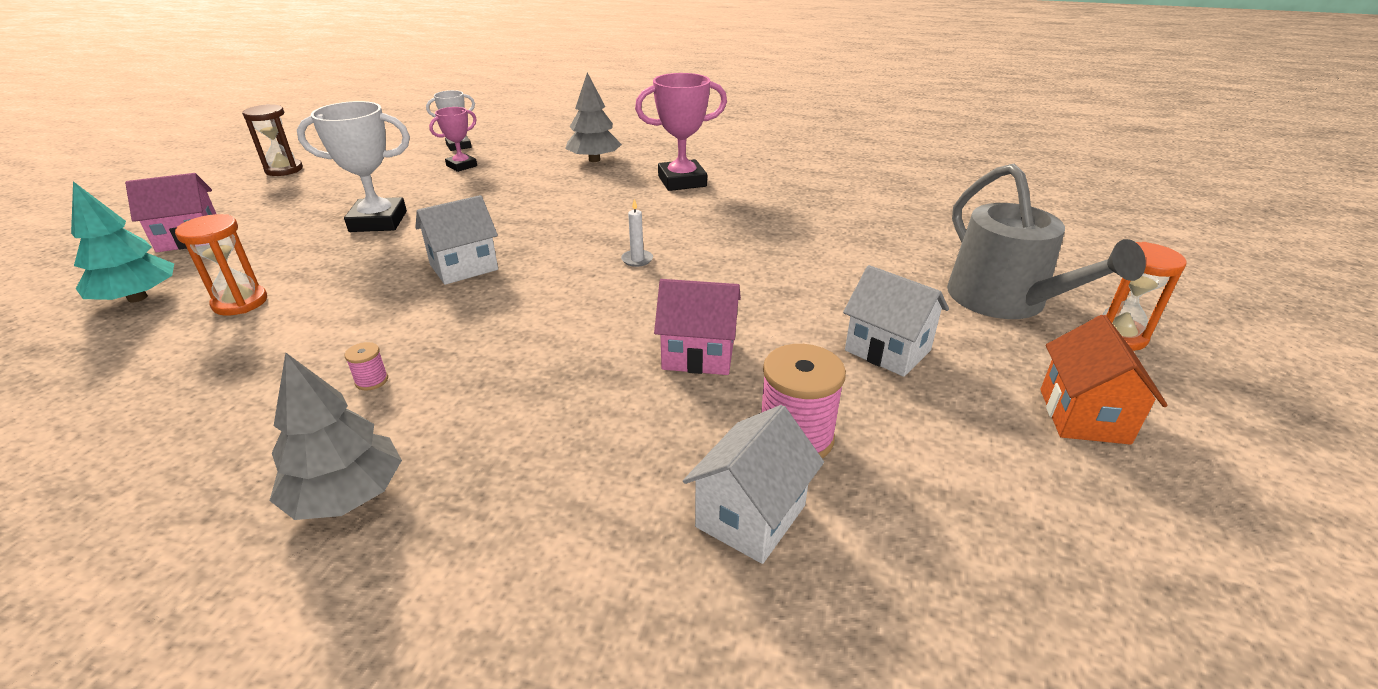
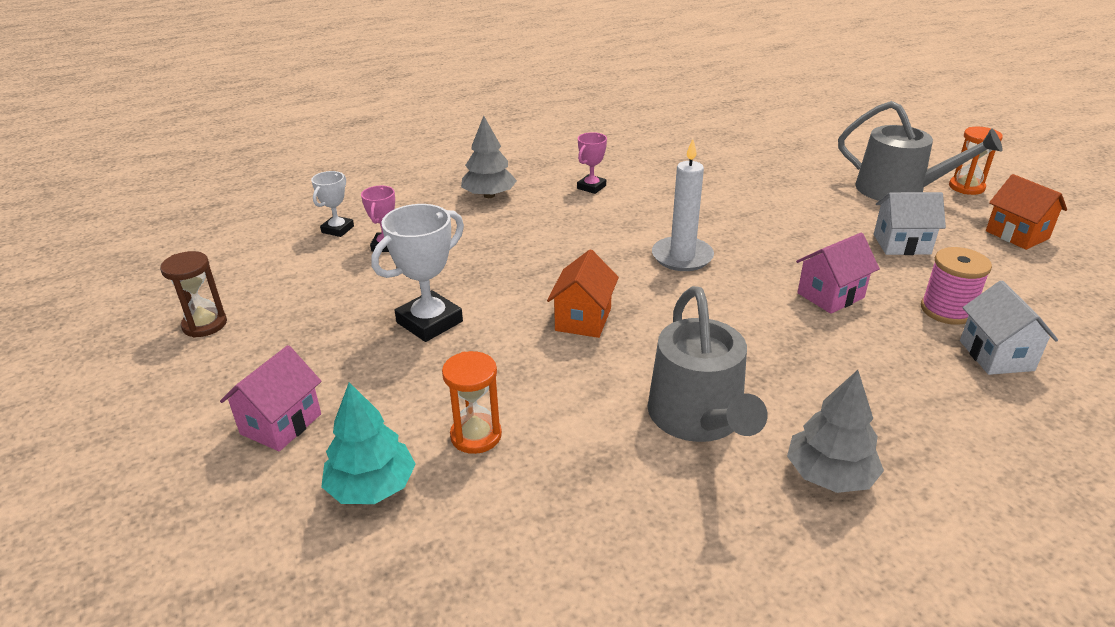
camera: 40 degrees left, 0 degrees up
(371, 381) = (699, 418): pink spool -> grey watering can
(464, 267) = (583, 319): white house -> orange house
(637, 260) = (682, 257): white candle -> white candle, size x2.24
(682, 181) = (591, 187): pink trophy -> pink trophy, size x0.58

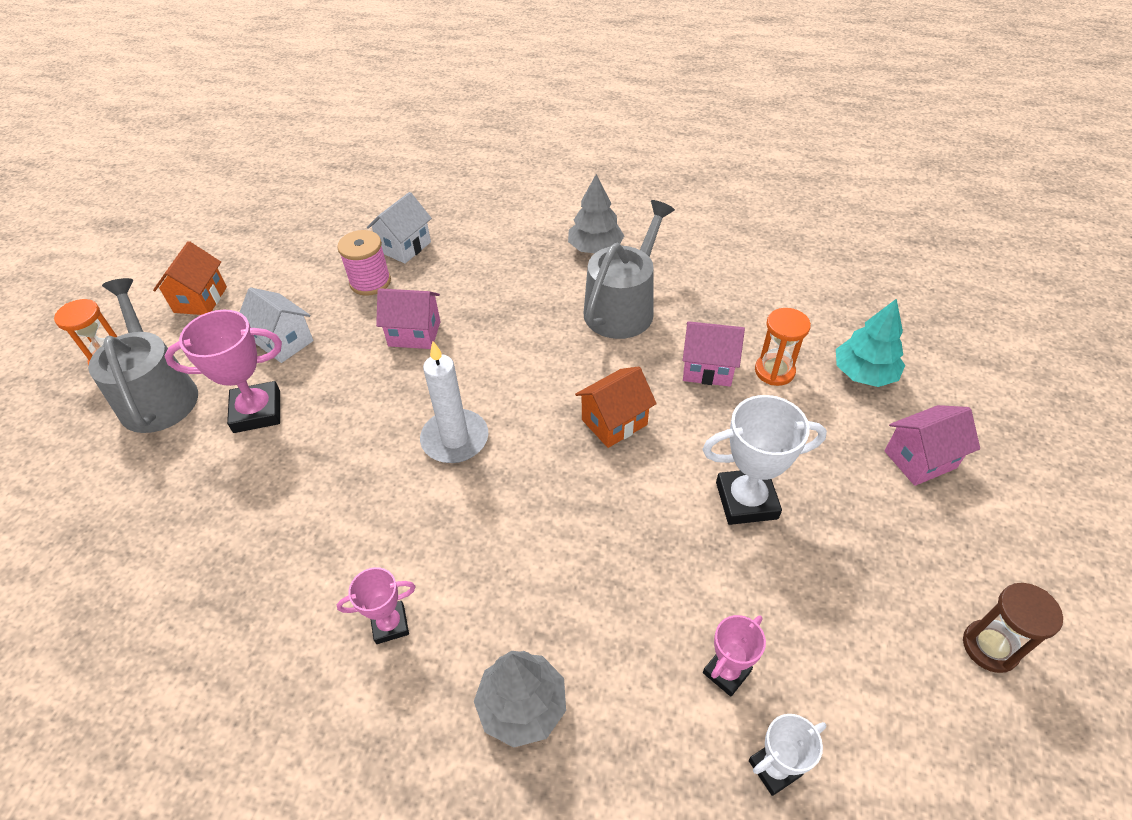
camera: 140 degrees left, 15 degrees up
(547, 402) = (707, 368): none -> pink house
(827, 211) = (257, 411): none -> pink trophy

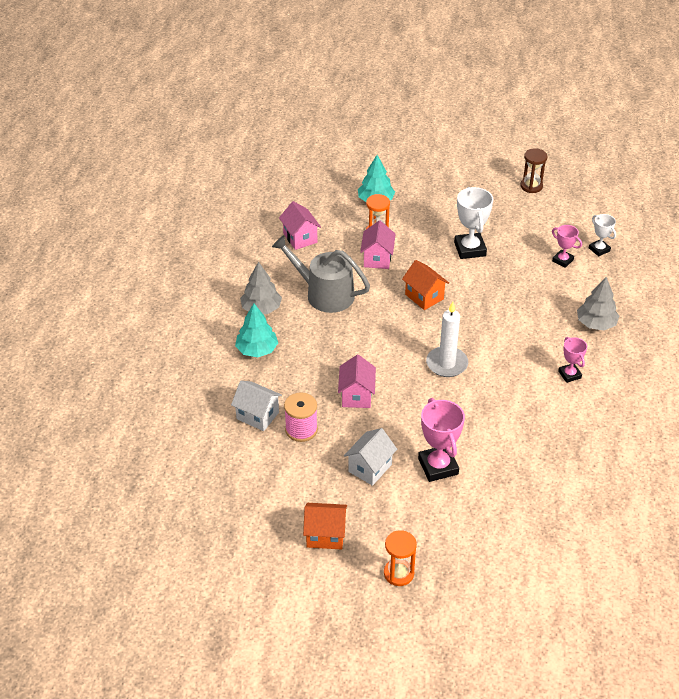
camera: 95 degrees left, 5 degrees down
(158, 394) = (429, 529): grey watering can -> none
(517, 245) = (257, 350): none -> turquoise tree
(920, 459) = (434, 190): pink house -> pink house (300, 238)

